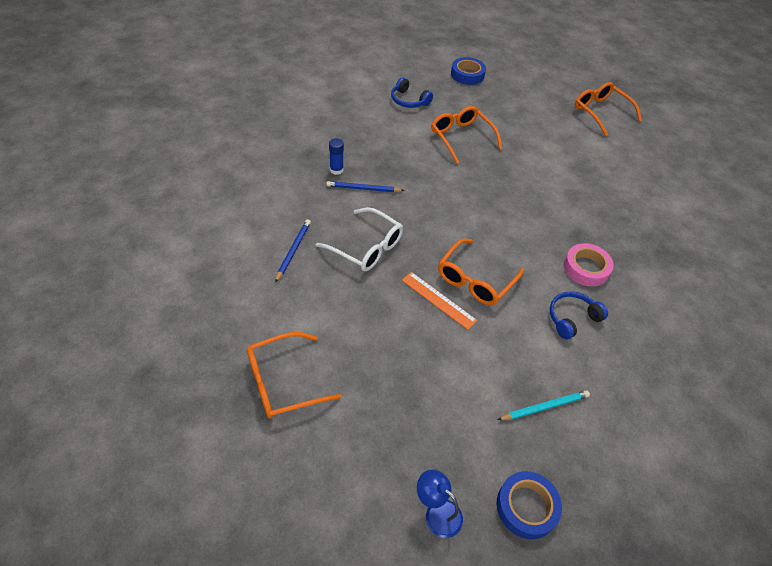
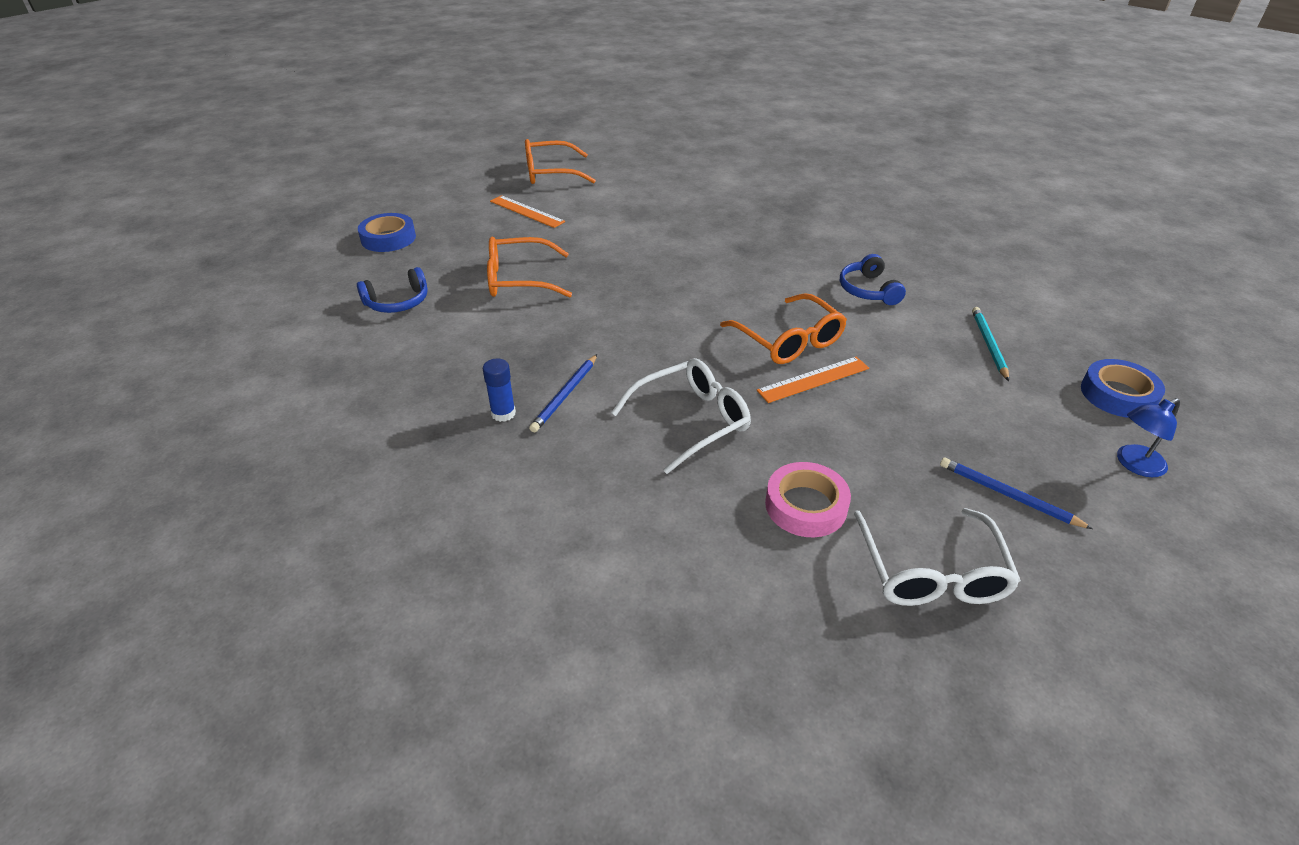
camera: 65 degrees left, 10 degrees down
(283, 382) = (931, 572): orange glasses -> white glasses
(293, 250) = (663, 504): blue pencil -> blue pencil (1008, 495)
(541, 117) = (526, 211): none -> orange ruler
(586, 268) = (797, 259): pink tape -> pink tape (806, 506)

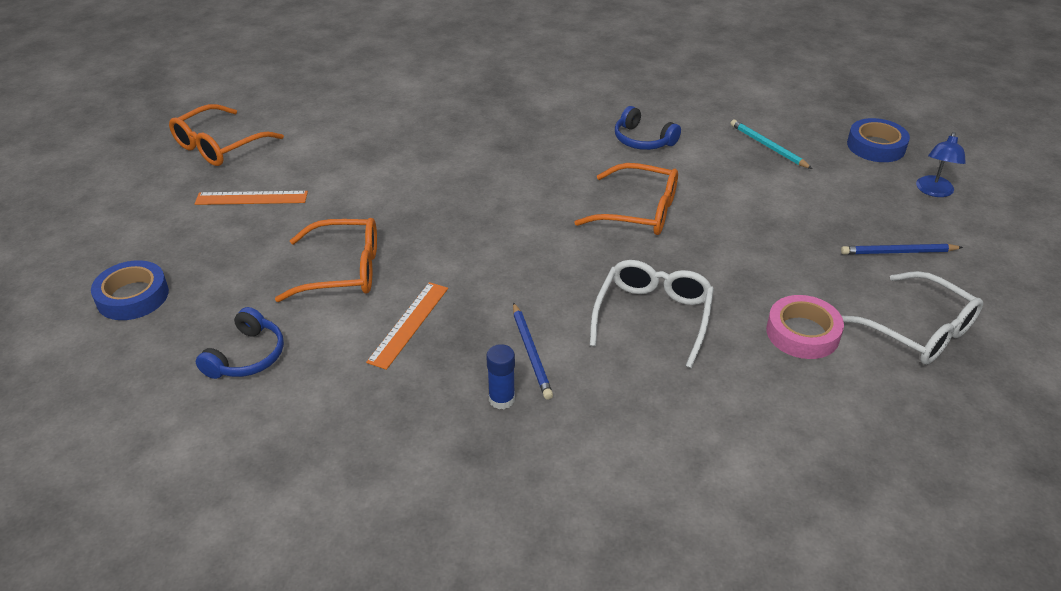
camera: 40 degrees left, 0 degrees up
(519, 279) = (343, 270): orange glasses -> orange glasses turned 135 degrees counterclockwise
(813, 379) = (693, 234): orange ruler -> orange ruler (408, 324)

